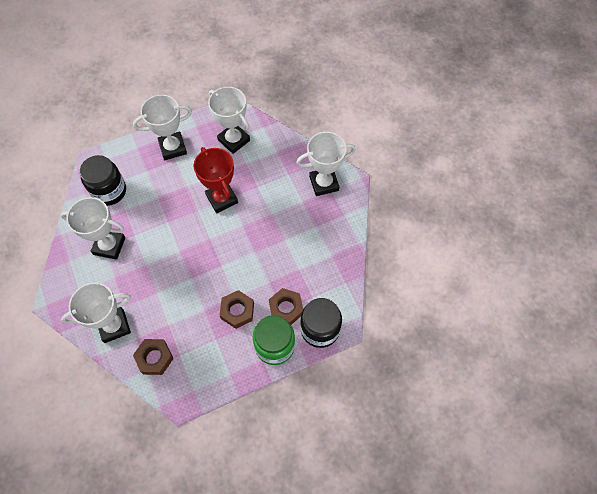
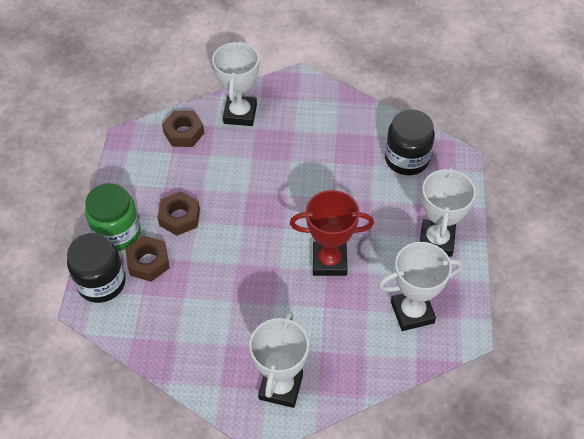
camera: 120 degrees right, 10 degrees down
(109, 246) = (334, 138): white trophy -> none

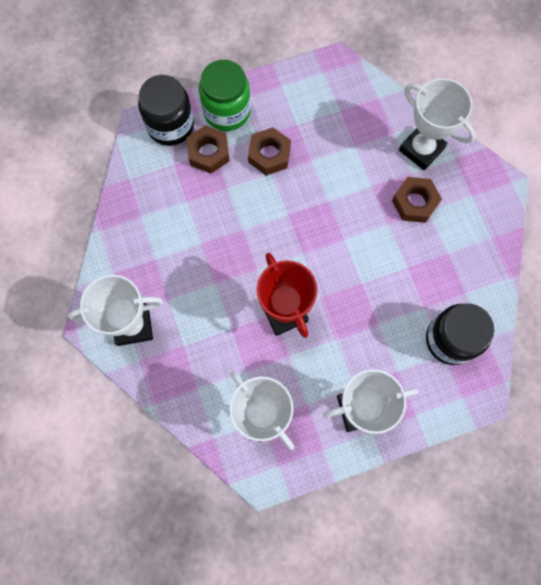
camera: 65 degrees right, 20 degrees up
(184, 133) = (369, 109): brown nut -> brown nut (414, 202)
(240, 114) = (421, 149): white trophy -> white trophy turned 60 degrees clockwise

